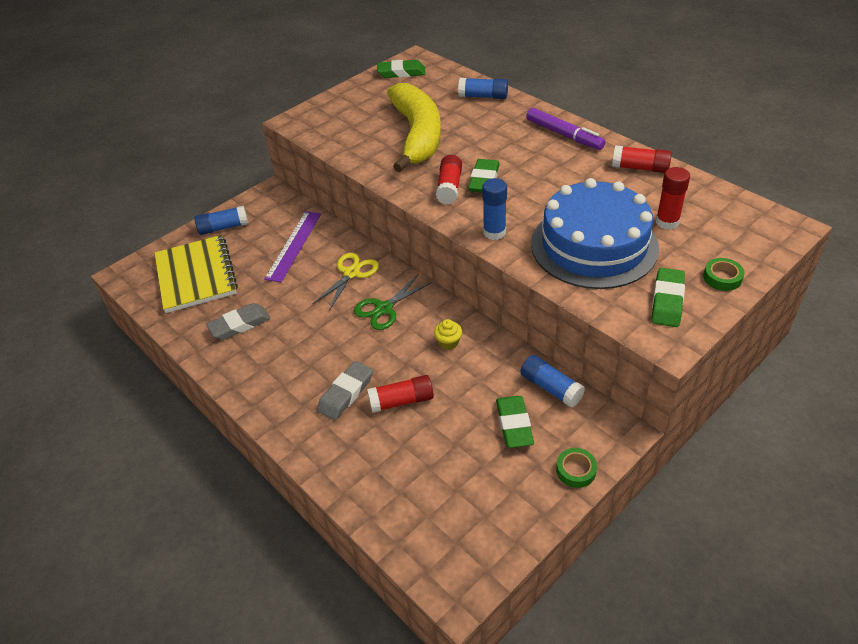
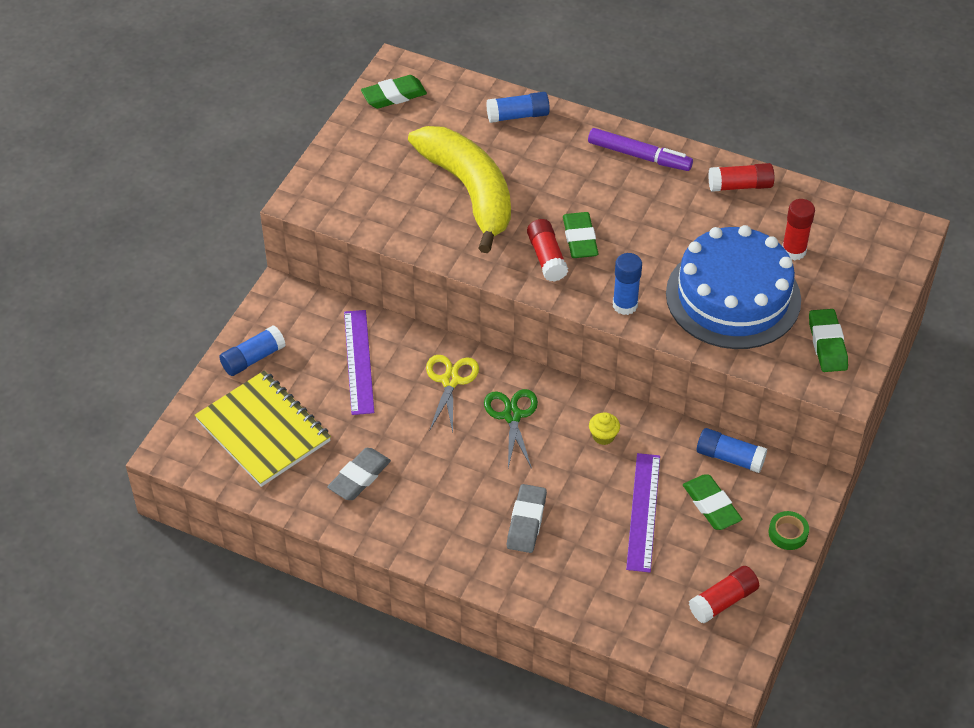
camera: 25 degrees left, 5 degrees up
(383, 309) = (512, 415): green scissors -> green scissors turned 150 degrees clockwise
(402, 401) = (588, 513): red glue stick -> red glue stick (723, 601)
(450, 413) = (643, 511): none -> purple ruler
(722, 278) = (868, 305): green tape -> none

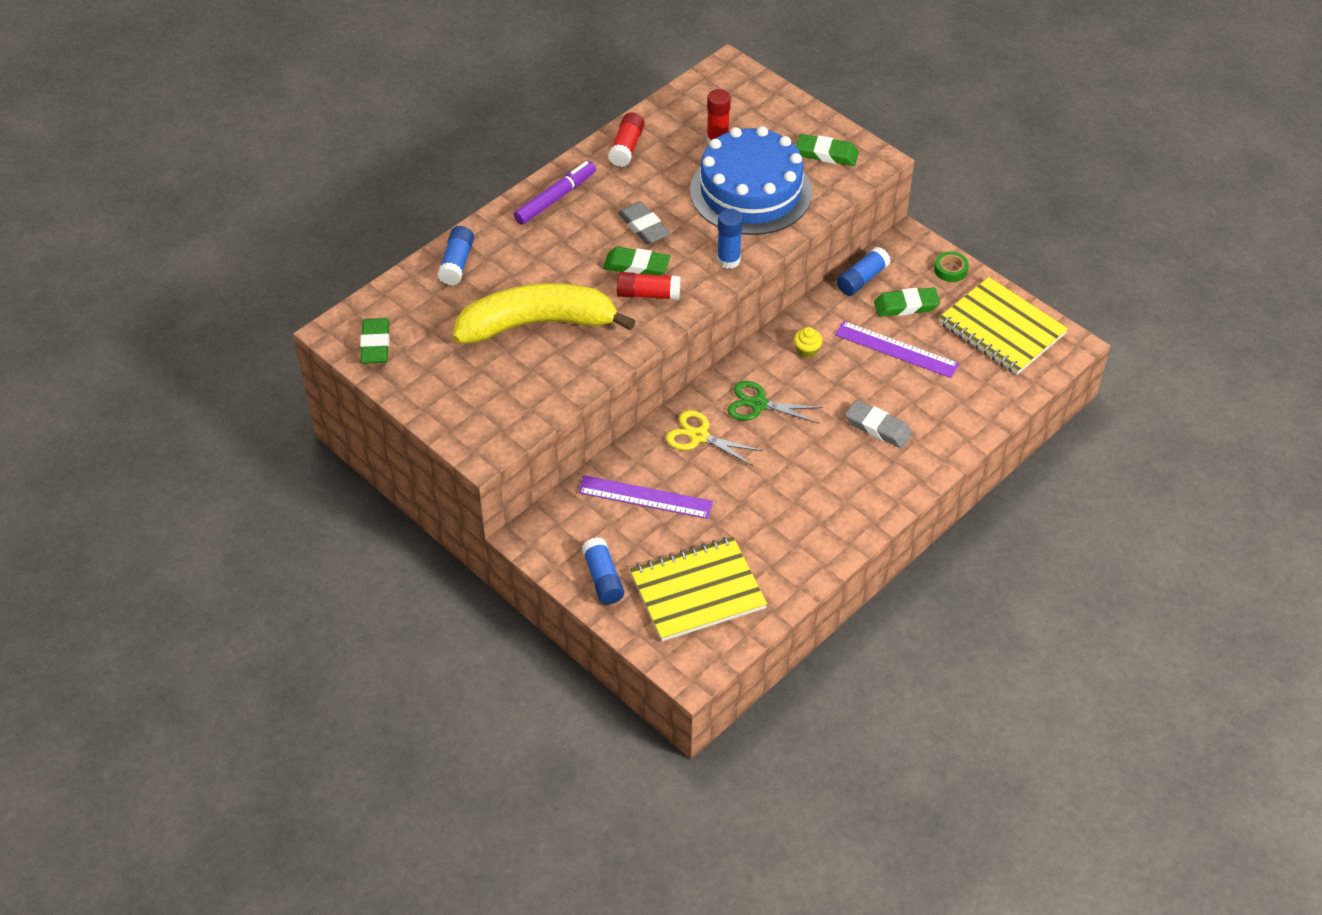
camera: 70 degrees left, 0 degrees up
(359, 477) = (783, 531): grey eraser -> grey eraser (643, 227)
(723, 601) = (1002, 328): red glue stick -> yellow notebook

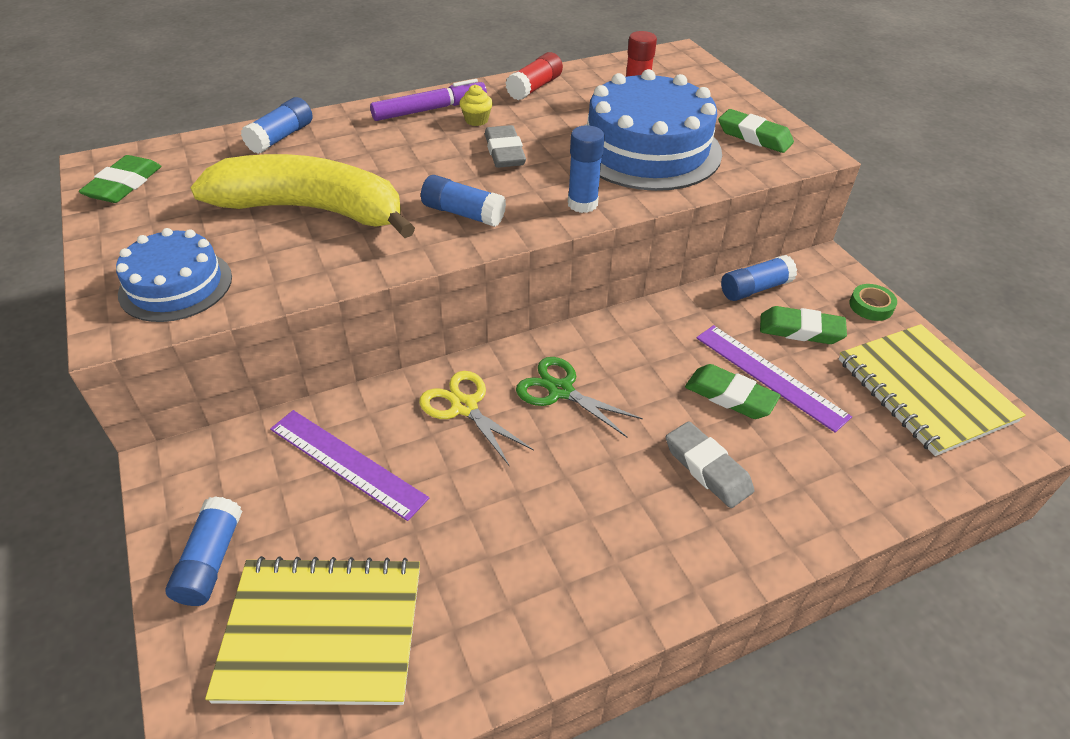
camera: 20 degrees right, 5 degrees down
(492, 411) = (176, 285): none -> blue cake
(636, 266) = (470, 184): green eraser -> green eraser (730, 396)
(648, 294) = (463, 213): red glue stick -> blue glue stick
(807, 351) = (653, 346): yellow cupcake -> yellow cupcake (476, 120)

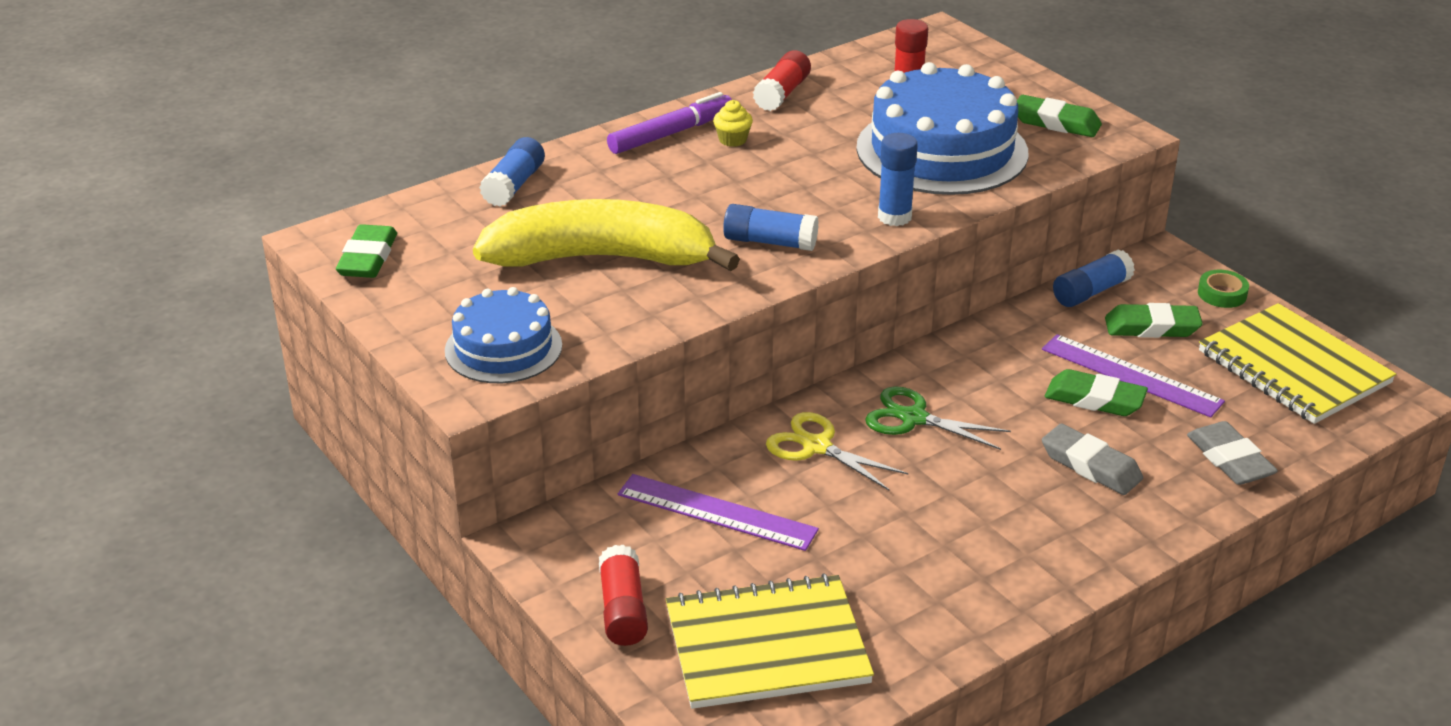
camera: 10 degrees left, 10 degrees down
(210, 561) = (623, 610): blue glue stick -> red glue stick
(504, 152) = (783, 172): grey eraser -> grey eraser (1230, 459)

